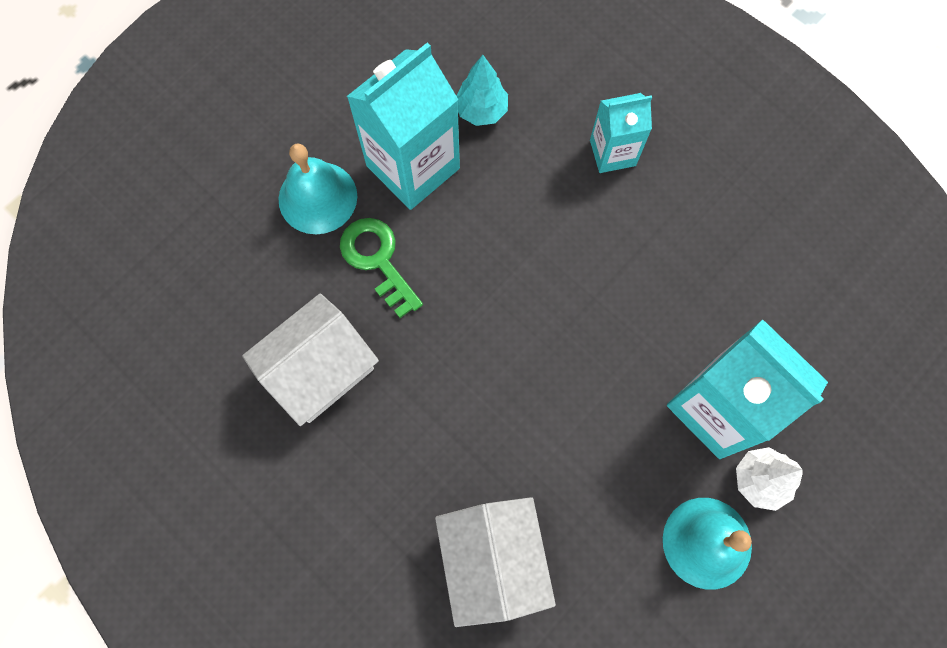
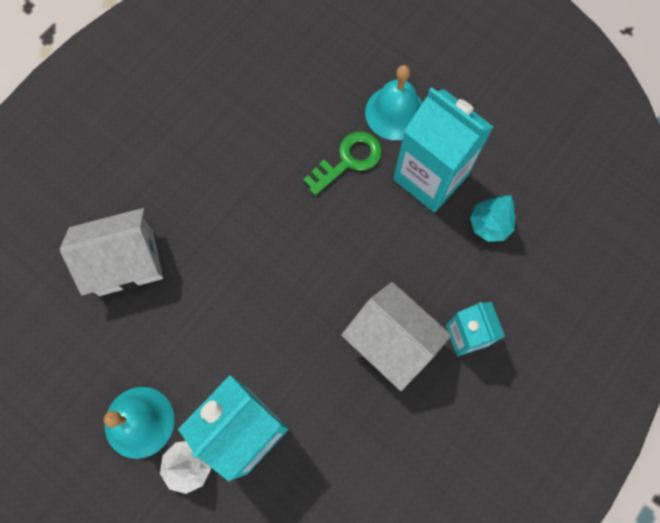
camera: 85 degrees right, 0 degrees up
(320, 370) = (260, 131): white house -> white house (392, 342)

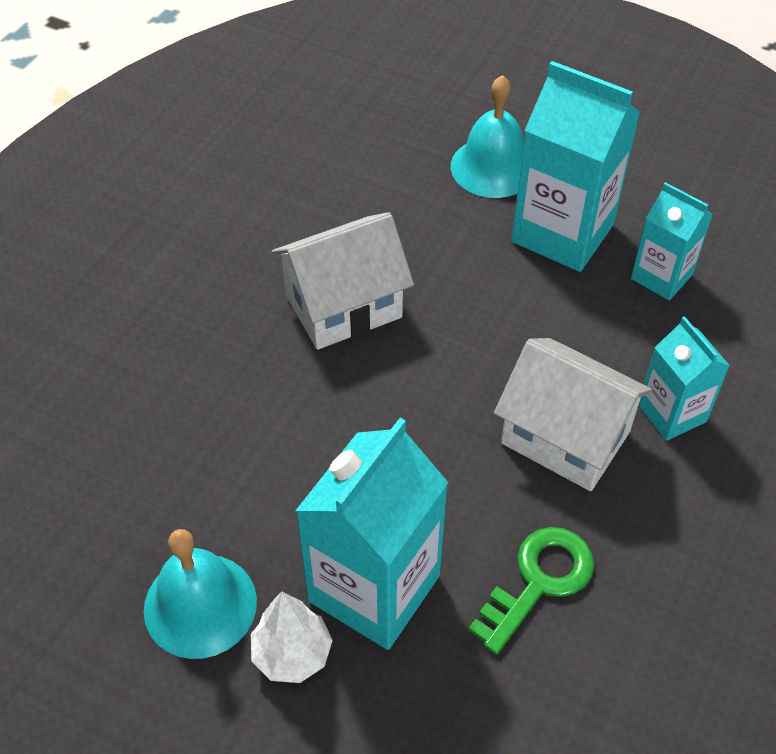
camera: 10 degrees left, 20 degrees down
(126, 262) = (141, 395): white house -> white house (343, 306)
(348, 160) = (442, 228): green key -> green key (538, 581)
(489, 225) = (661, 276): turquoise tree -> turquoise carton

